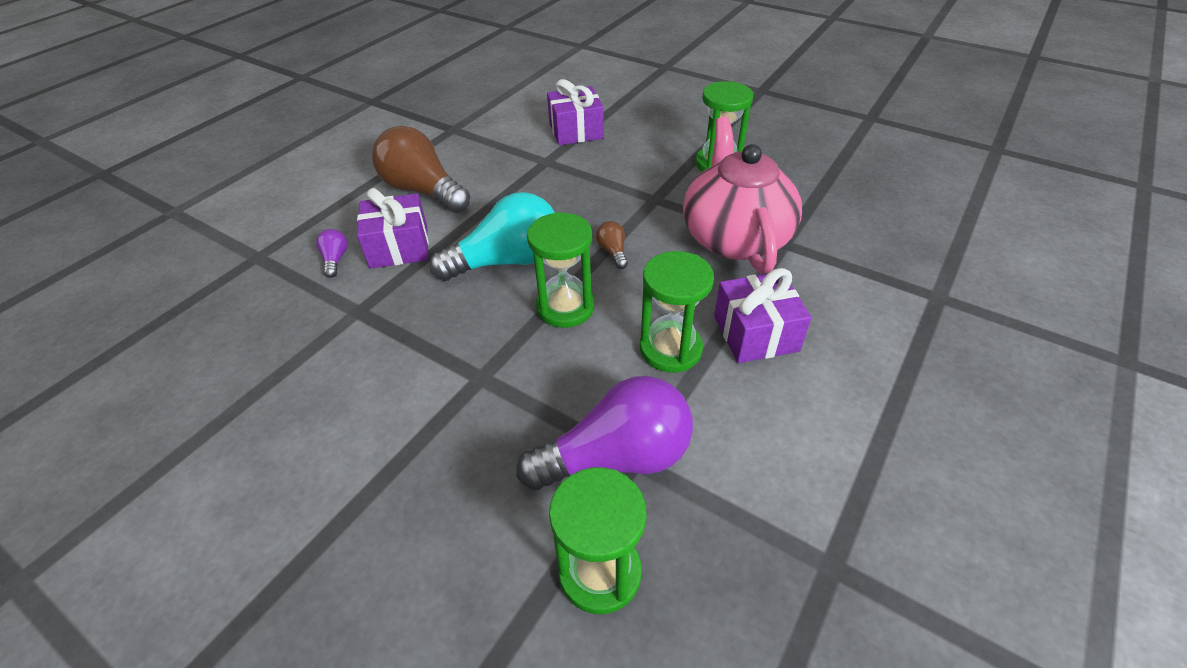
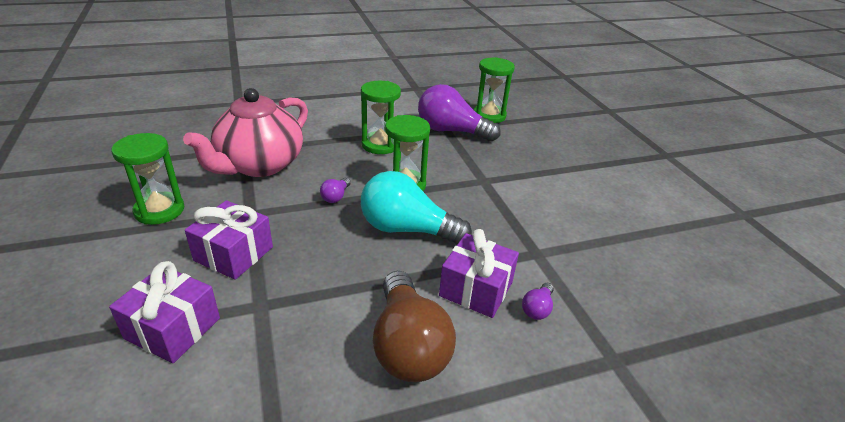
camera: 145 degrees left, 10 degrees down
(613, 252) = (336, 197): brown light bulb -> purple light bulb
(755, 333) = (334, 131): purple gift -> purple gift (234, 254)

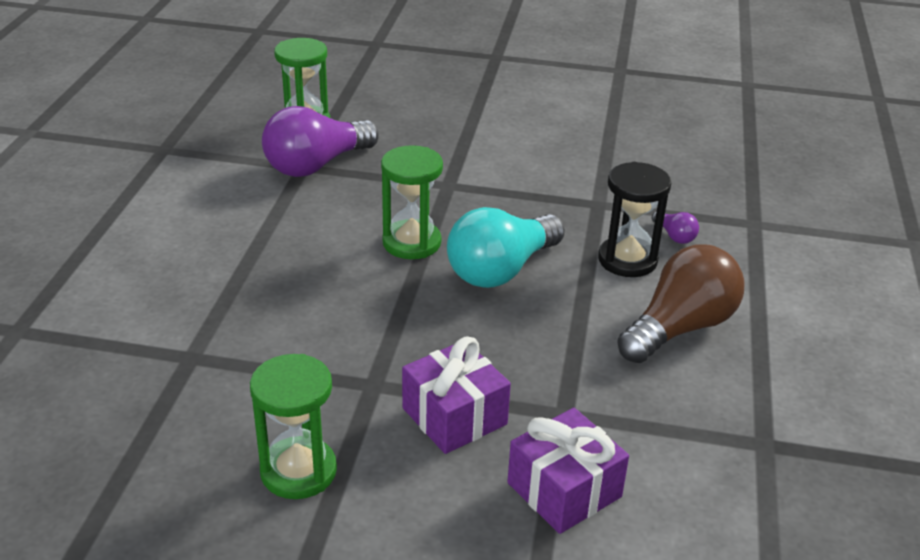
camera: 60 degrees left, 0 degrees up
(259, 165) = (253, 350): pink teapot -> none
(336, 197) = (393, 303): purple light bulb -> none
(380, 145) = (297, 231): green hourglass -> none
(408, 345) = (680, 328): brown light bulb -> brown light bulb turned 60 degrees counterclockwise
(476, 289) = (627, 260): purple gift -> black hourglass

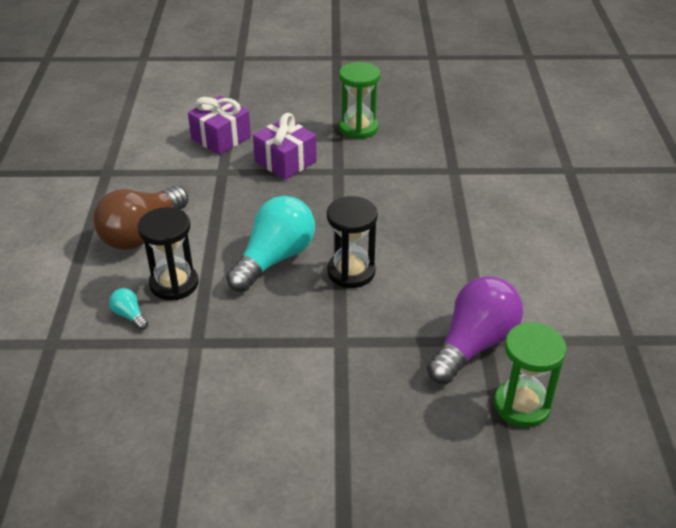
camera: 170 degrees right, 5 degrees up
(411, 243) = (351, 272): green hourglass -> black hourglass
(674, 236) = (129, 315): purple light bulb -> turquoise light bulb

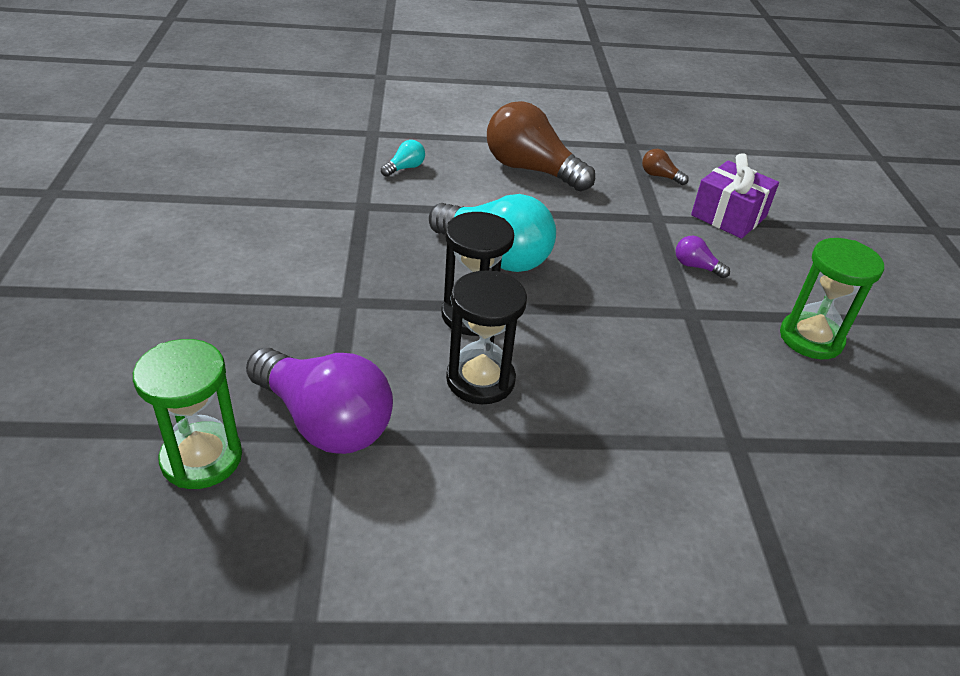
camera: 85 degrees right, 0 degrees up
(160, 163) = (660, 176): none -> brown light bulb
(174, 284) = (451, 191): black hourglass -> black hourglass (480, 380)
(285, 161) = (696, 266): purple gift -> purple light bulb

